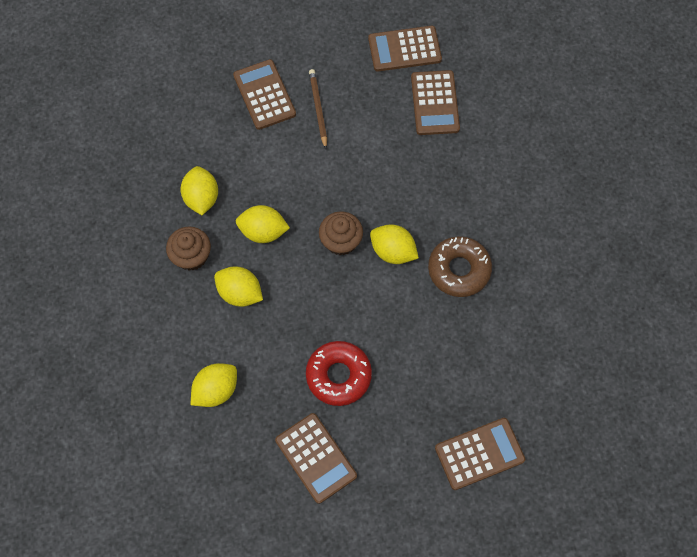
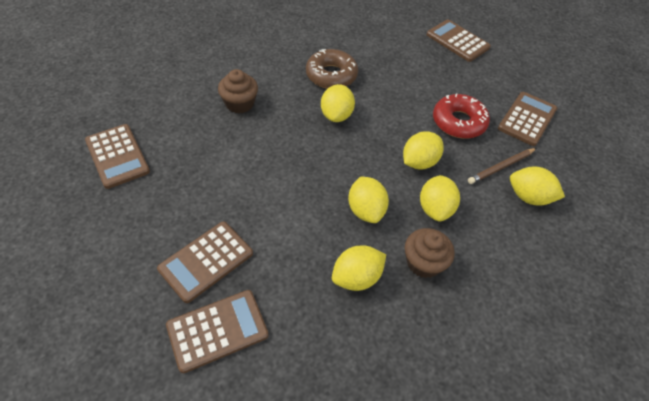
camera: 115 degrees left, 15 degrees down
(299, 305) = (419, 162): none -> yellow lemon
(318, 109) = (210, 206): brown pencil -> brown pencil (501, 167)
(341, 241) = (345, 150): brown cupcake -> brown cupcake (239, 103)
(435, 103) = (176, 121): brown calculator -> brown calculator (217, 330)

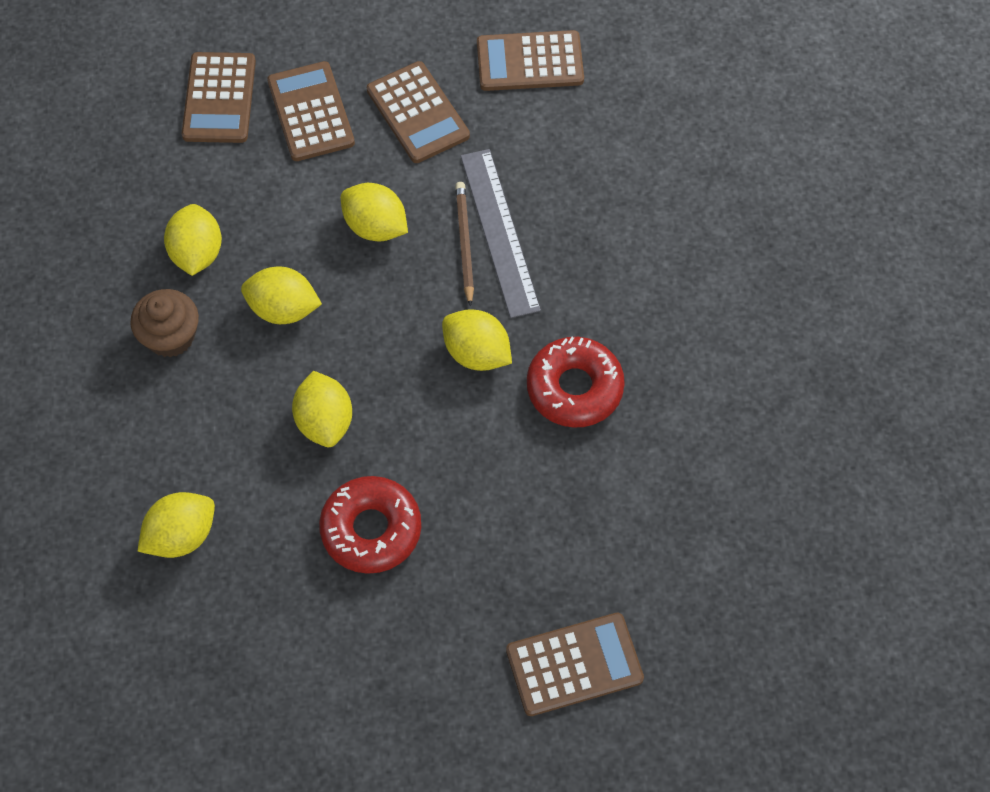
camera: 120 degrees right, 10 degrees up
(239, 103) = (566, 231): brown cupcake -> none
(254, 130) = (499, 232): none -> grey ruler
(331, 75) = (574, 388): brown donut -> red donut
(435, 208) = (236, 396): yellow lemon -> yellow lemon (375, 227)
(501, 167) = (252, 534): brown pencil -> brown pencil (464, 243)
(527, 119) = (321, 649): brown calculator -> brown calculator (418, 113)

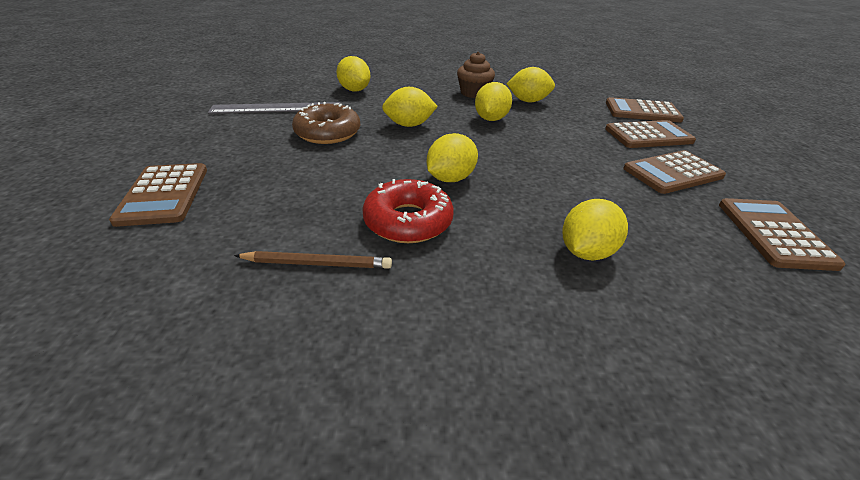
camera: 95 degrees right, 25 degrees down
(371, 529) = (328, 133): red donut -> brown donut
(375, 227) = (559, 150): yellow lemon -> yellow lemon (586, 252)
(464, 243) = (552, 182): brown pencil -> brown pencil (317, 263)
(499, 232) = (568, 199): grey ruler -> grey ruler (276, 108)

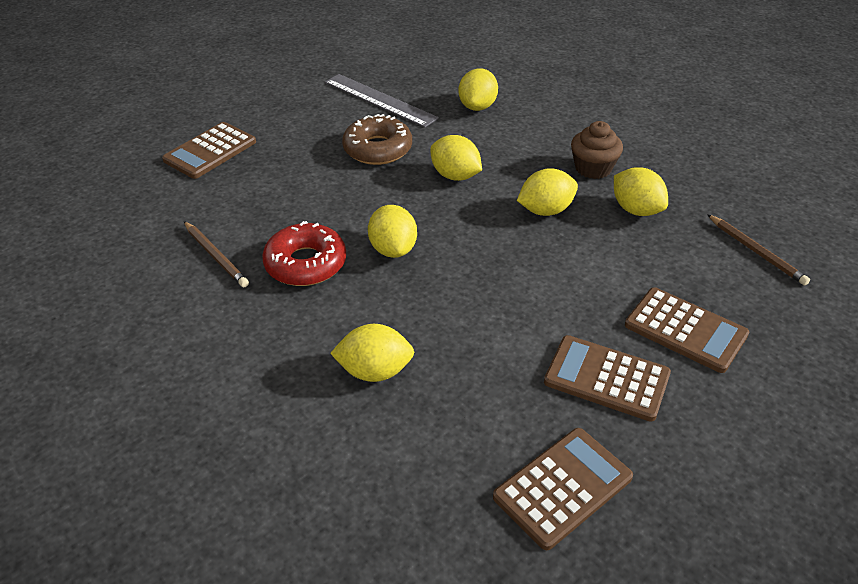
camera: 50 degrees right, 5 degrees up
(450, 178) = (393, 249): yellow lemon -> yellow lemon turned 75 degrees clockwise
(601, 95) = (756, 252): none -> brown pencil
(642, 111) = (759, 301): brown calculator -> none

